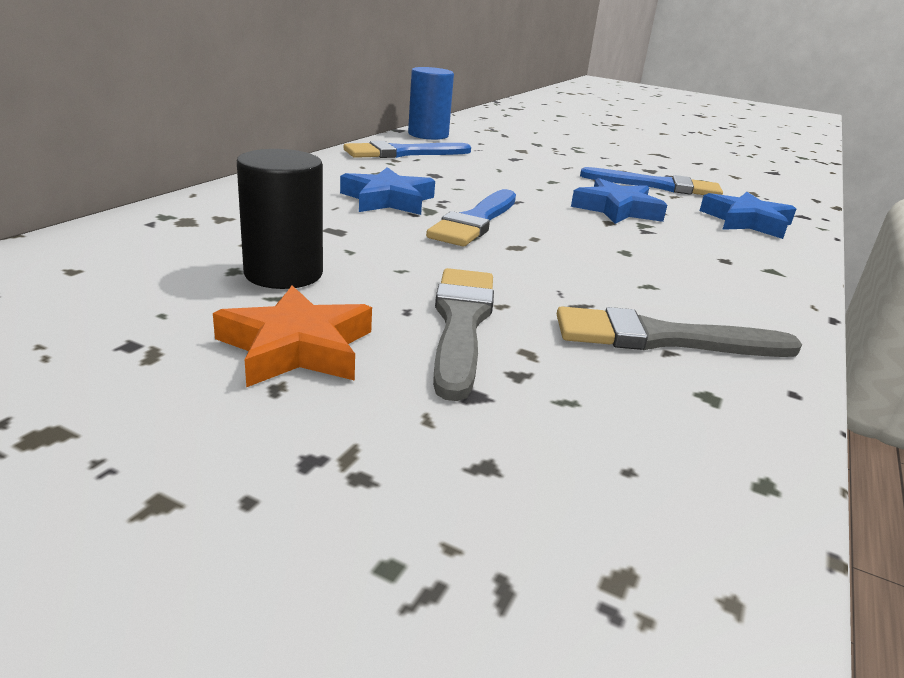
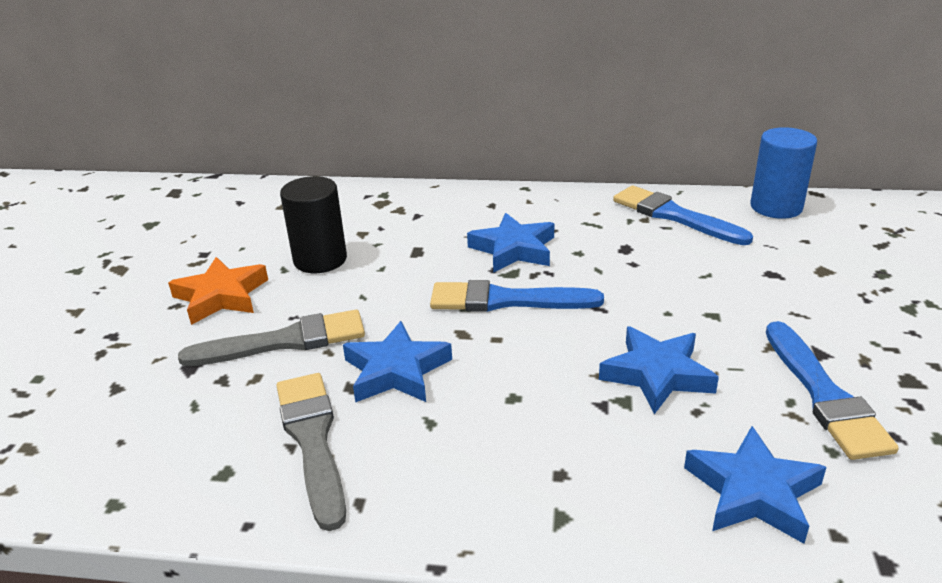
camera: 75 degrees right, 5 degrees up
(561, 282) = (396, 371): none -> blue star

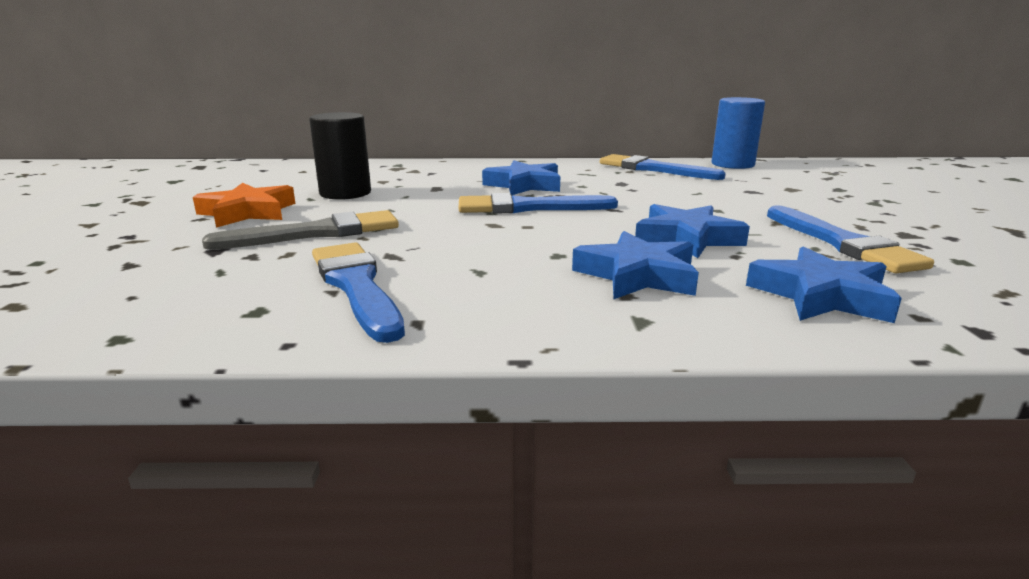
camera: 10 degrees left, 10 degrees down
(313, 441) = (356, 286): grey brush -> blue brush
(396, 371) = (435, 244): blue star -> blue star (637, 275)

